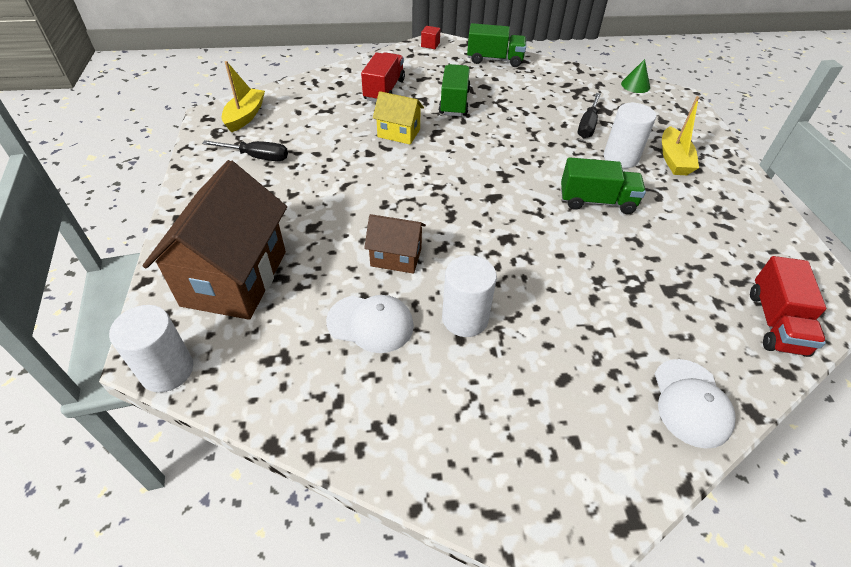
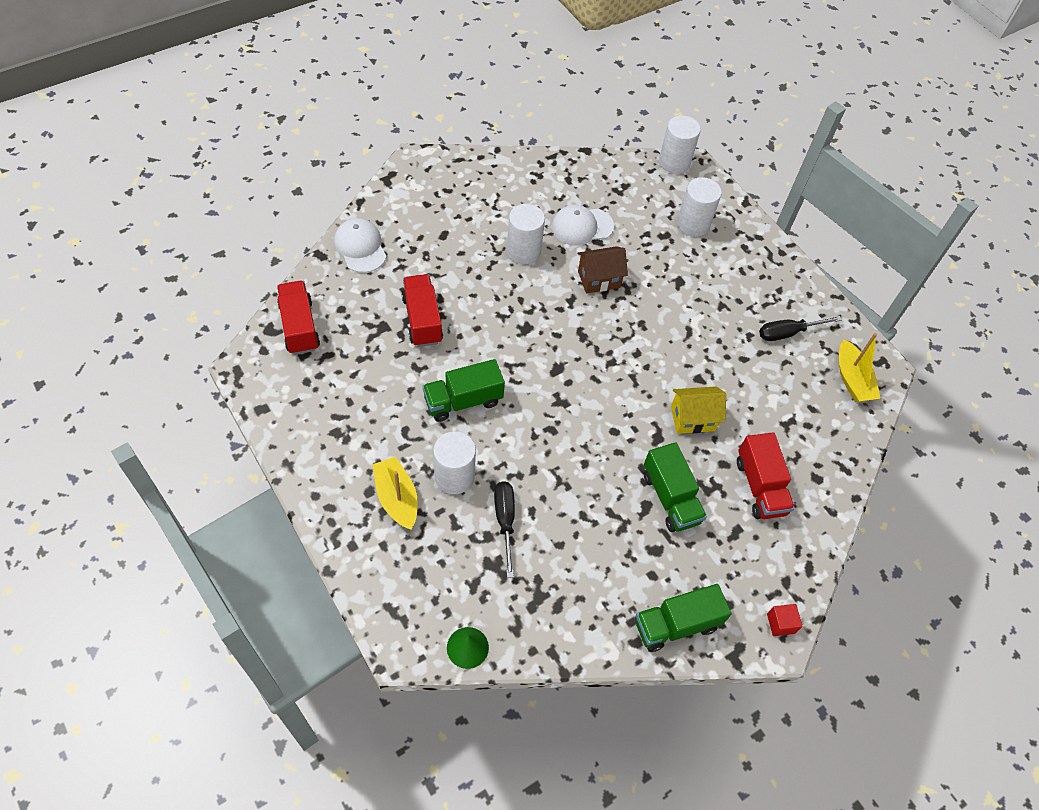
camera: 150 degrees right, 10 degrees up
(235, 278) = (693, 224): brown house -> white cylinder
(620, 282) = (422, 320): none -> red truck

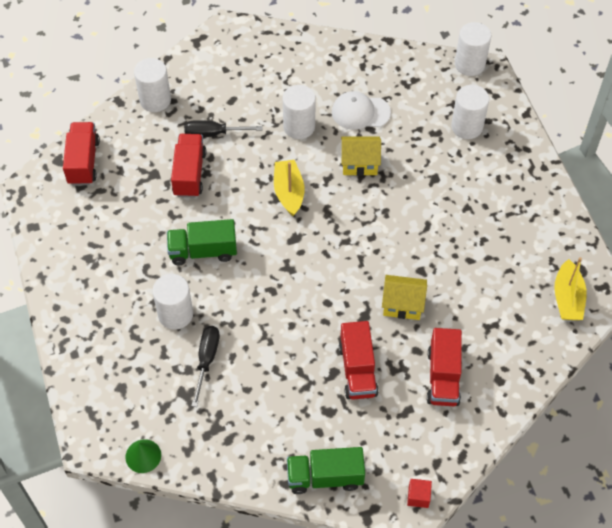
camera: 20 degrees right, 0 degrees up
(360, 247) = (155, 100): white cap -> white cylinder
(397, 498) = (122, 322): yellow boat -> yellow boat (289, 192)
(599, 279) = (359, 164): brown house -> yellow house
(670, 498) = (357, 370): green truck -> red truck
(788, 333) = (521, 244): black screwdriver -> black screwdriver (213, 133)

